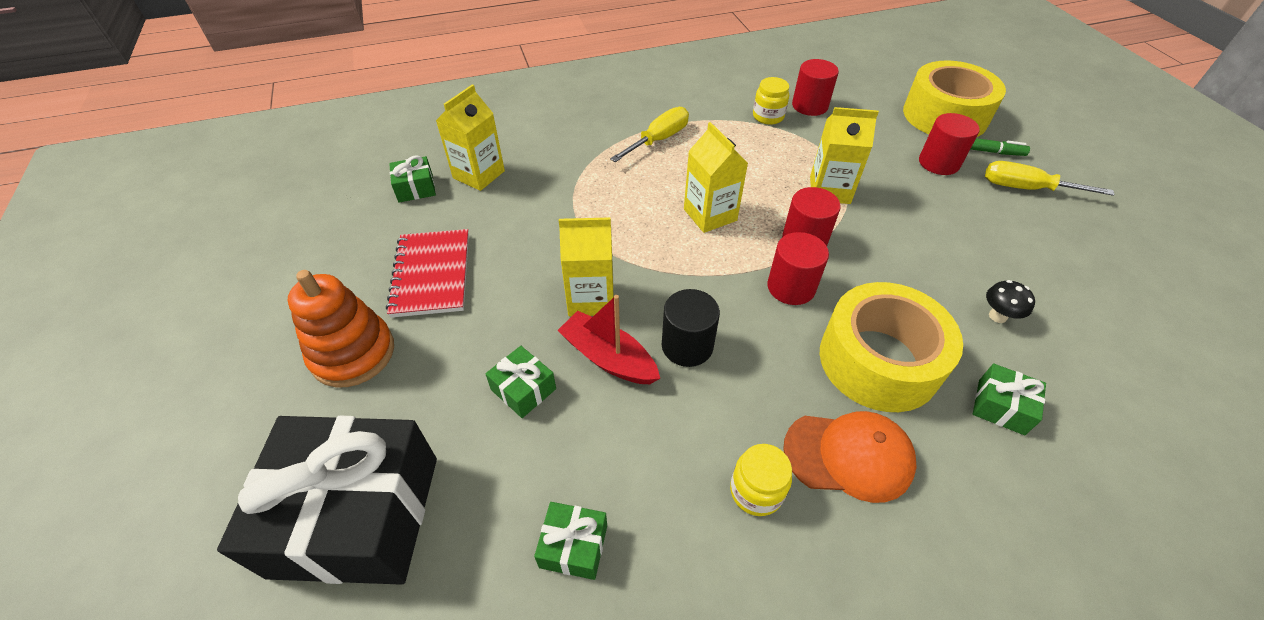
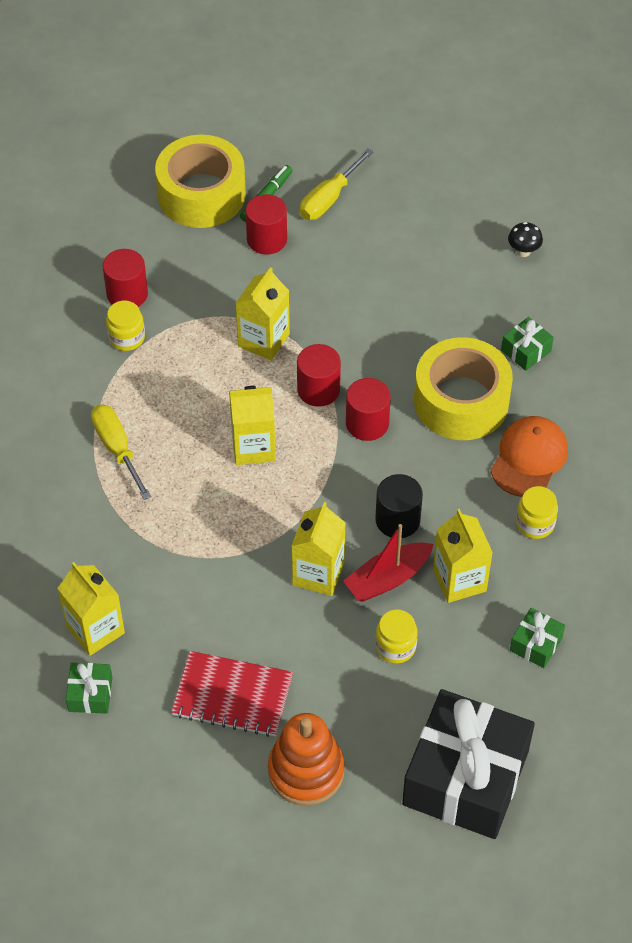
camera: 70 degrees left, 5 degrees up
(523, 389) = (395, 647): green gift -> yellow jar
(635, 428) = (459, 580): none -> yellow carton
(997, 316) = (452, 305): black mushroom -> black mushroom (523, 251)

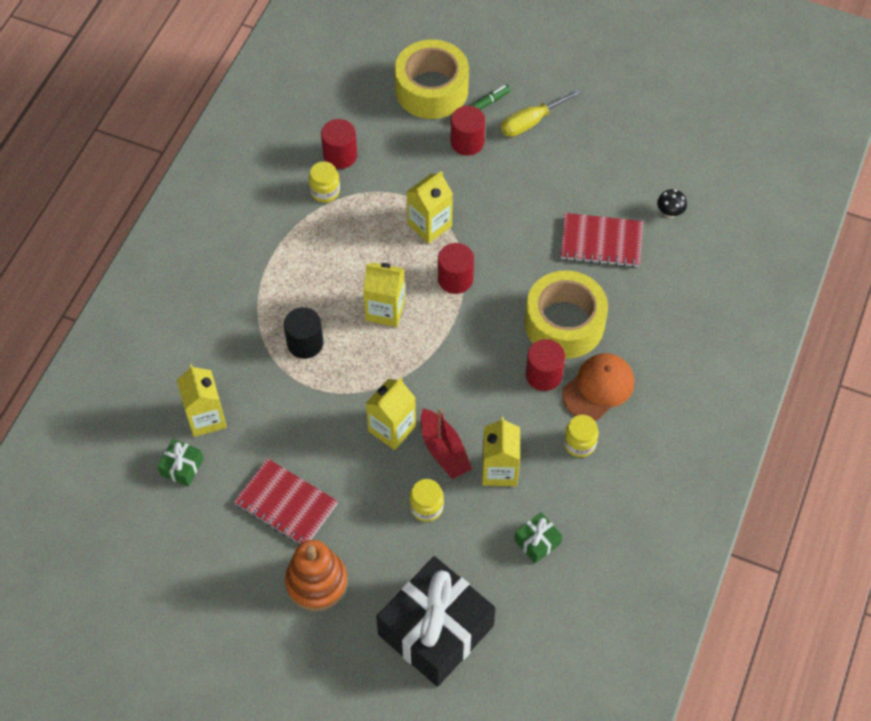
camera: 20 degrees right, 5 degrees up
(117, 449) = (281, 279): yellow screwdriver -> none
(367, 423) = (481, 319): red cylinder -> red cylinder (543, 375)
(387, 579) = (444, 450): red boat -> red boat turned 105 degrees counterclockwise
(397, 520) = (472, 405): black cylinder -> black cylinder (305, 343)
(463, 303) = (601, 242): none -> red notebook
(526, 351) = (635, 297): green gift -> none

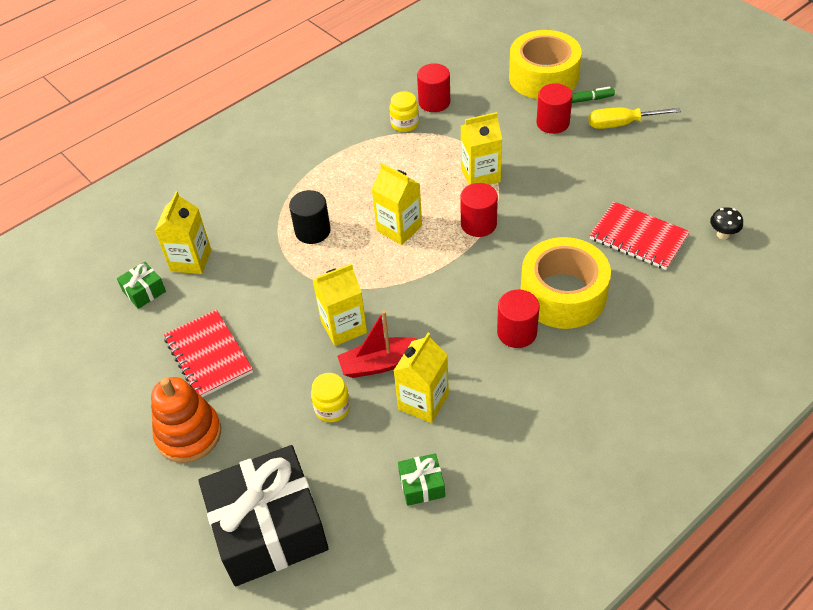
camera: 30 degrees right, 10 degrees down
(444, 450) = (380, 363): red boat -> red boat turned 75 degrees clockwise
(579, 443) = (518, 408): yellow jar -> none
(598, 388) = (566, 363): orange cap -> none

